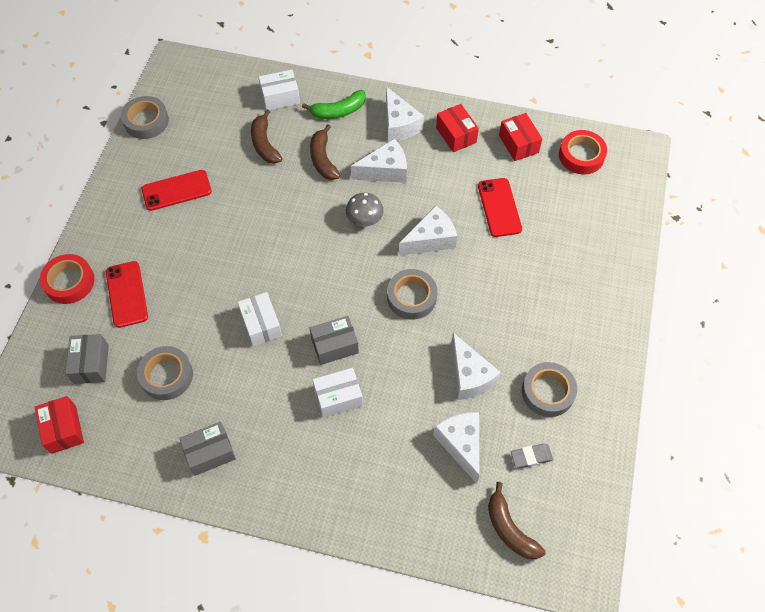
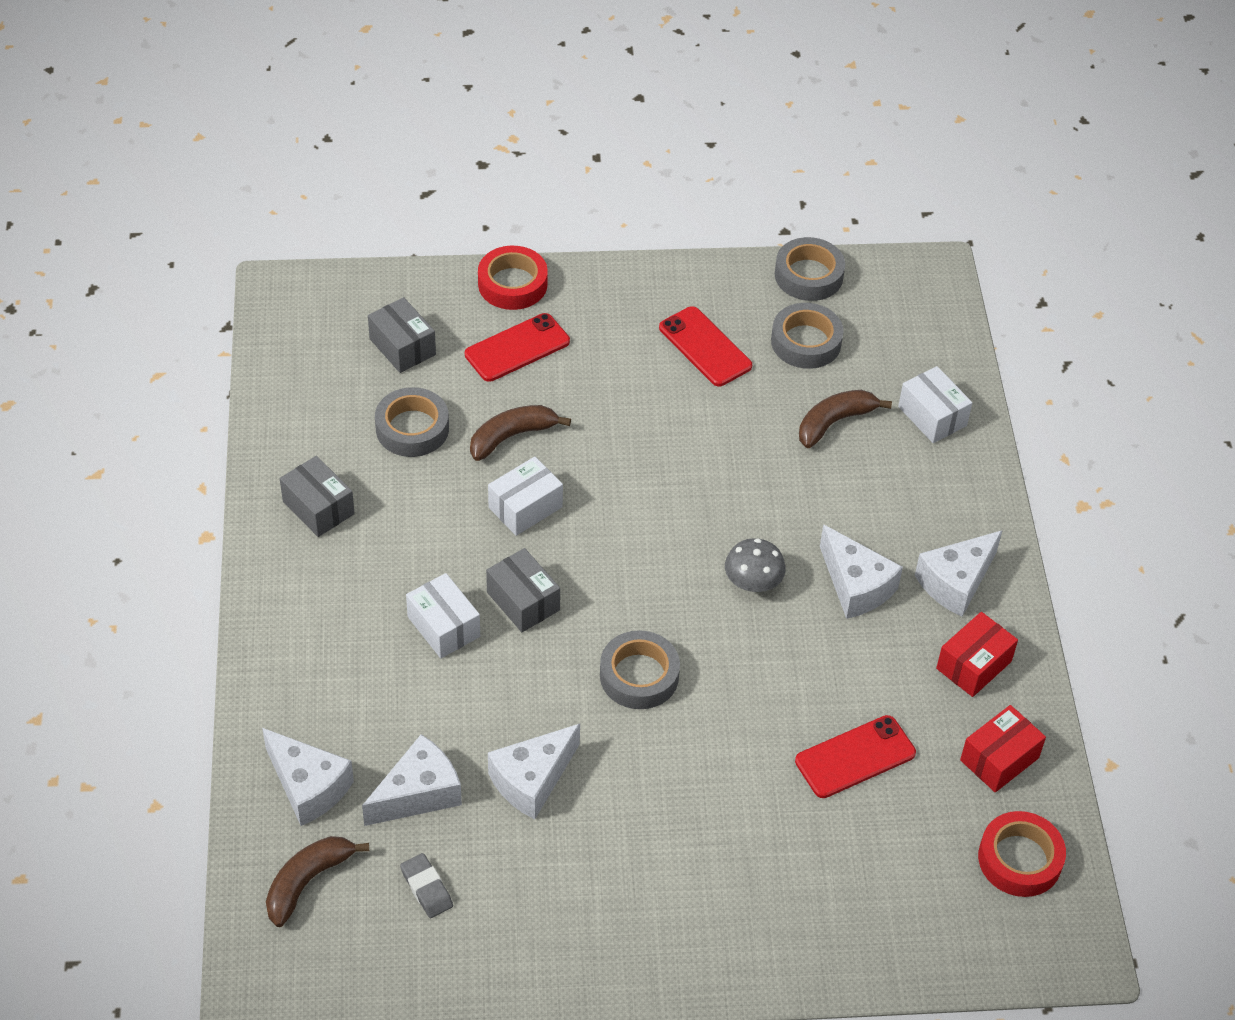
camera: 70 degrees right, 10 degrees down
(64, 429) = (305, 351): red box -> none
(91, 364) = (402, 347): grey box -> grey box turned 75 degrees clockwise
(323, 159) = (840, 501): brown banana -> brown banana (511, 436)
(338, 111) = (943, 496): green banana -> none
(431, 239) = (752, 677): white cheese -> white cheese (308, 786)
(547, 392) = (541, 891): grey tape -> grey tape (806, 342)

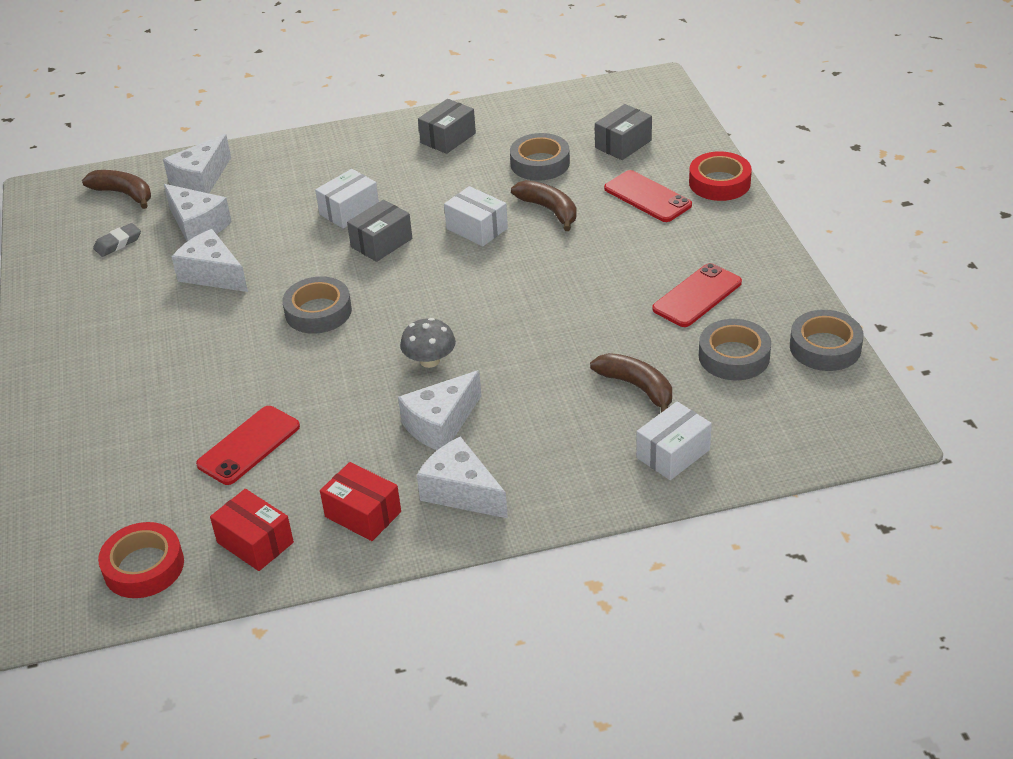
camera: 85 degrees right, 10 degrees down
(855, 757) = (249, 445): red phone -> red phone turned 75 degrees clockwise

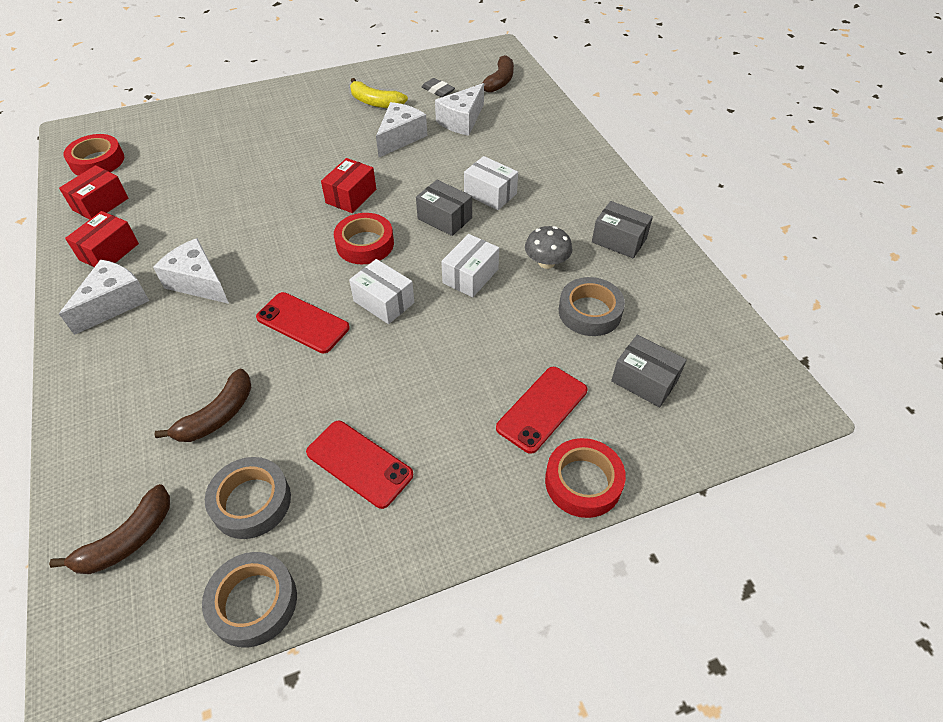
camera: 80 degrees right, 10 degrees up
(119, 296) = (375, 102): none -> yellow banana
(201, 180) = (523, 112): white cheese -> none
(249, 445) = (200, 186): red phone -> red phone (303, 323)
(318, 312) = (351, 196): grey tape -> red box
(408, 299) = (365, 244): none -> red tape
(429, 360) = (280, 266): grey mushroom -> grey mushroom (546, 262)
(549, 210) = (507, 326): brown banana -> brown banana (128, 540)
(673, 453) = (115, 449): white box -> white box (384, 302)

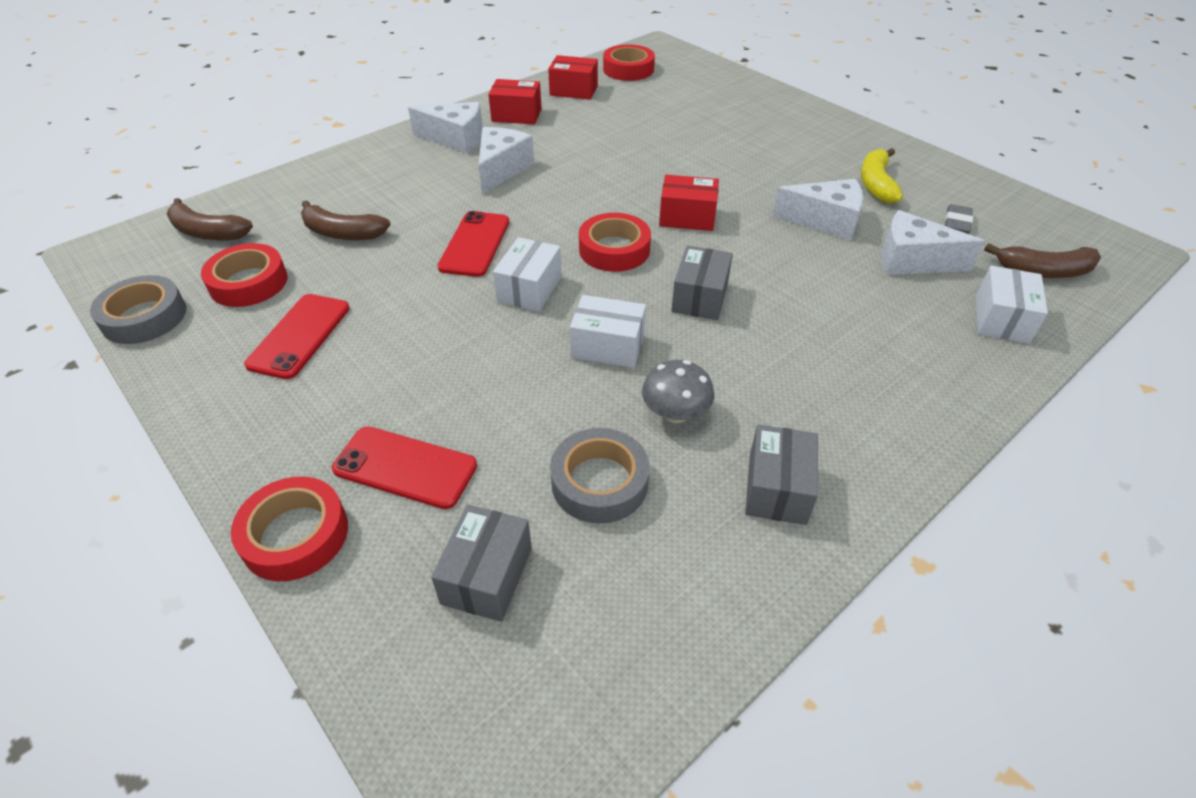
camera: 70 degrees right, 5 degrees down
(251, 502) = (248, 282): grey tape -> red tape
(490, 194) = (778, 325): white box -> white box (1001, 319)

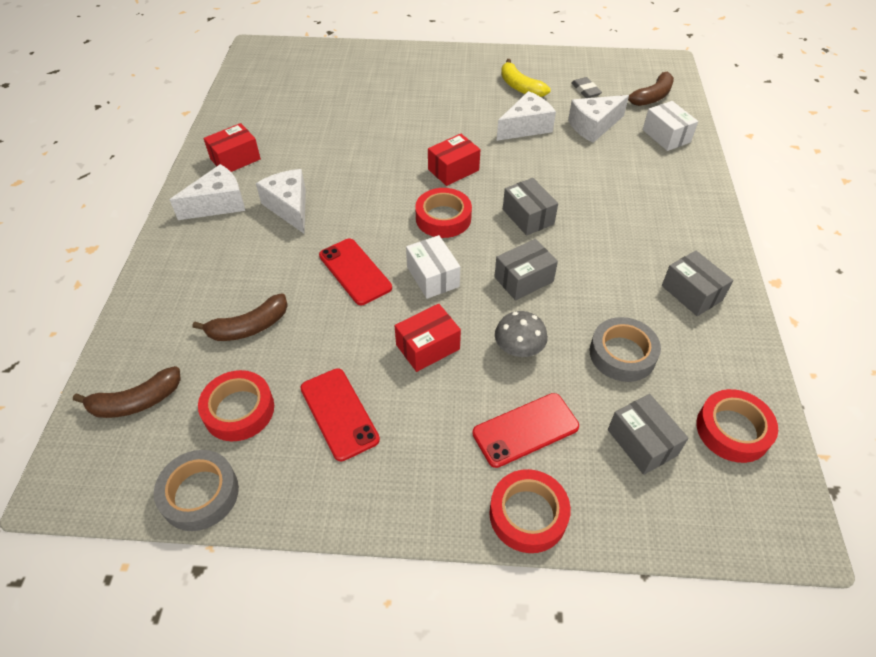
camera: 45 degrees left, 5 degrees up
(573, 90) = (248, 116): red box -> red box (427, 347)
(608, 346) = (523, 279): white box -> grey box
(628, 69) = (263, 79): red tape -> red tape (732, 430)
(675, 413) = (604, 291): grey mushroom -> grey mushroom (518, 348)

